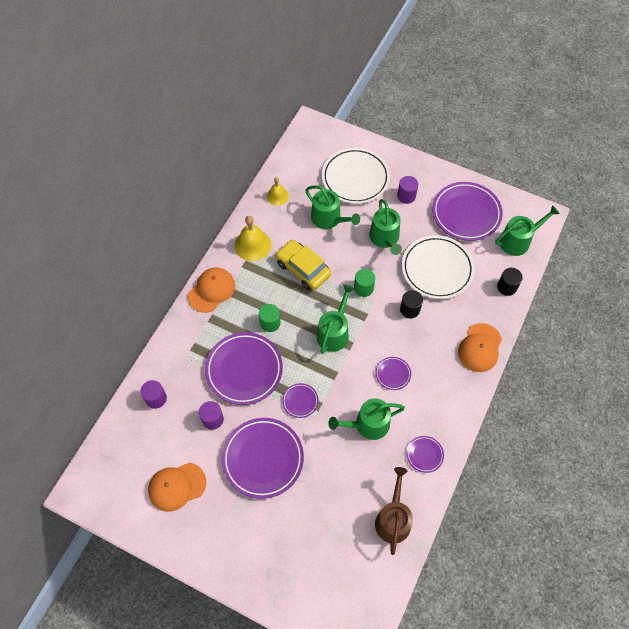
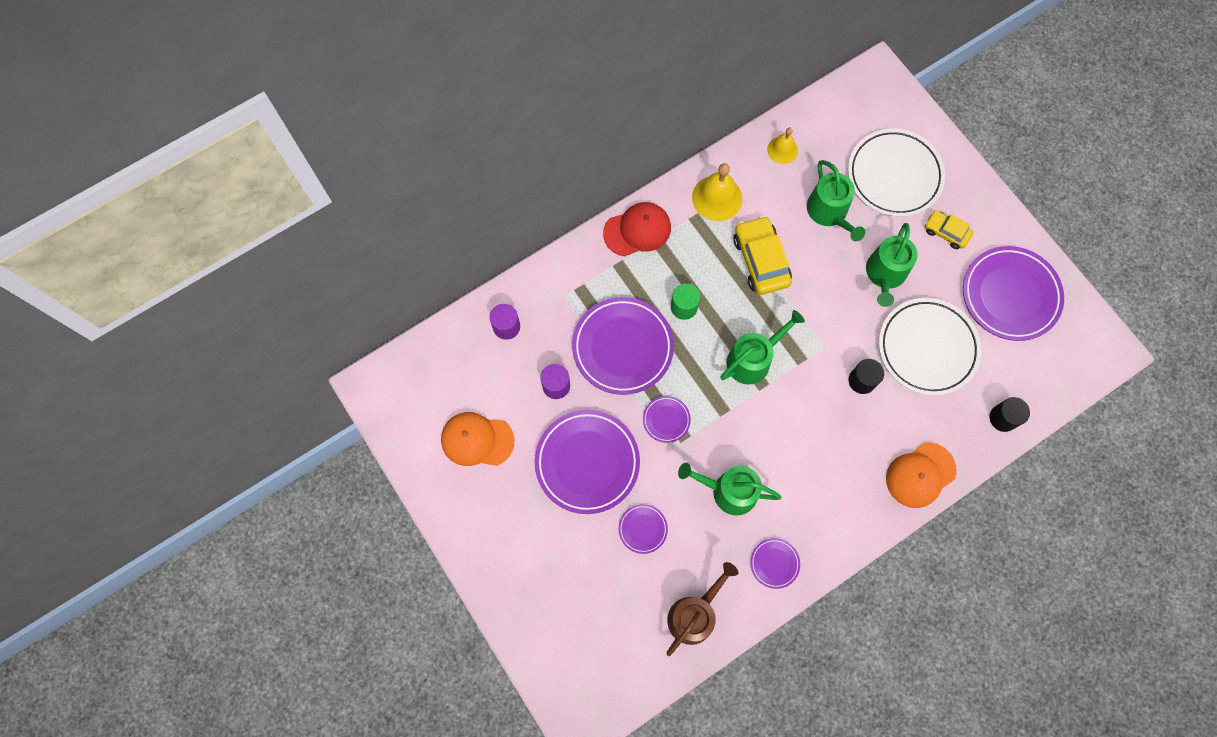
camera: 30 degrees right, 10 degrees up
(211, 290) = (637, 230): orange cap -> red cap
(363, 288) = (820, 323): green cylinder -> none
(393, 374) = (794, 448): purple plate -> purple plate (643, 529)
(406, 196) = (946, 232): purple cylinder -> yellow car
(518, 241) = (1056, 366): green watering can -> none

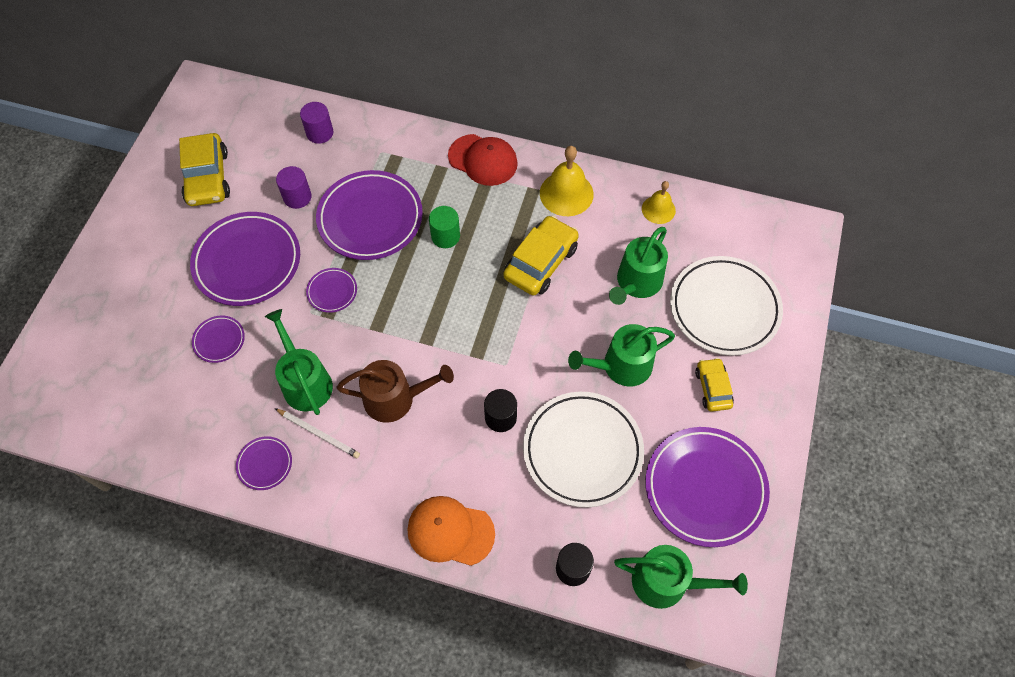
camera: 50 degrees right, 10 degrees down
(477, 440) = (207, 177): orange cap -> yellow car
(694, 614) = (169, 432): brown watering can -> brown watering can (395, 398)
(753, 359) = (443, 318): green watering can -> green watering can (667, 582)
(779, 510) = (319, 434): none -> white pencil

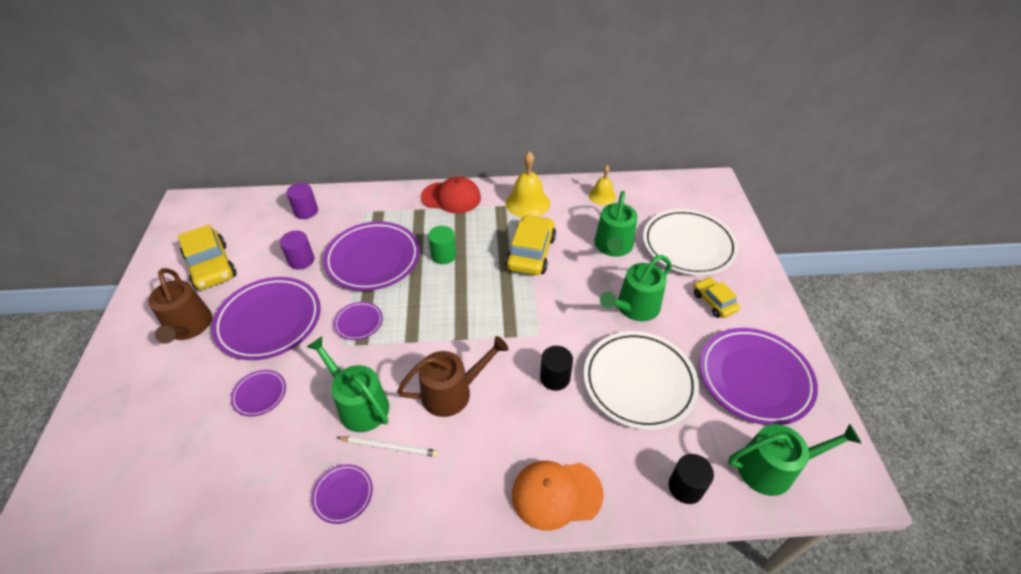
camera: 20 degrees left, 15 degrees down
(172, 244) = (189, 327): none -> brown watering can

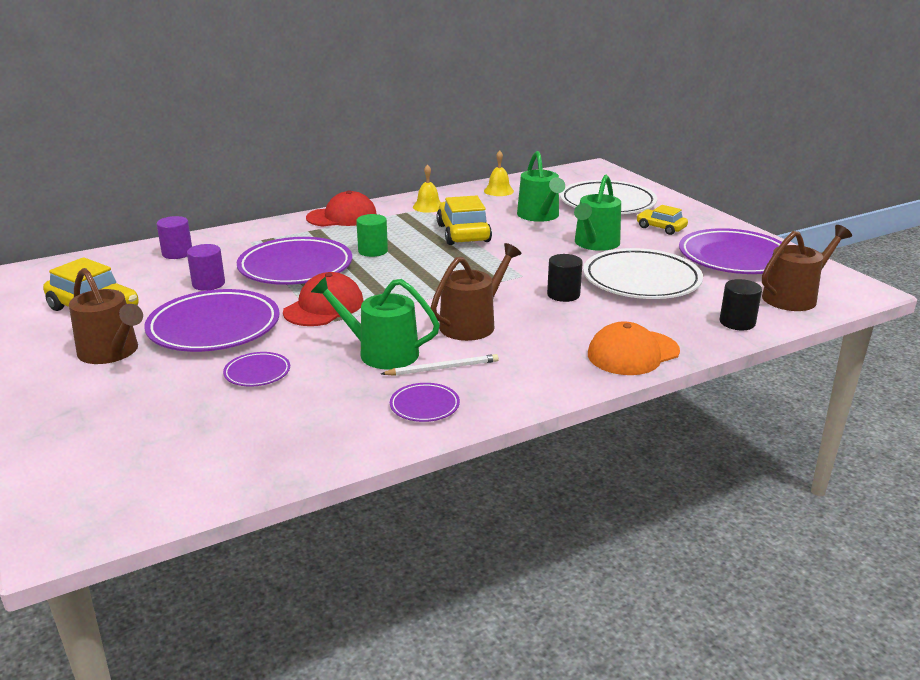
camera: 25 degrees left, 20 degrees down
(359, 322) = (324, 307): purple plate -> red cap
(527, 203) = (428, 206): yellow bell -> yellow bell, size x0.62
(772, 468) = (794, 297): green watering can -> brown watering can

